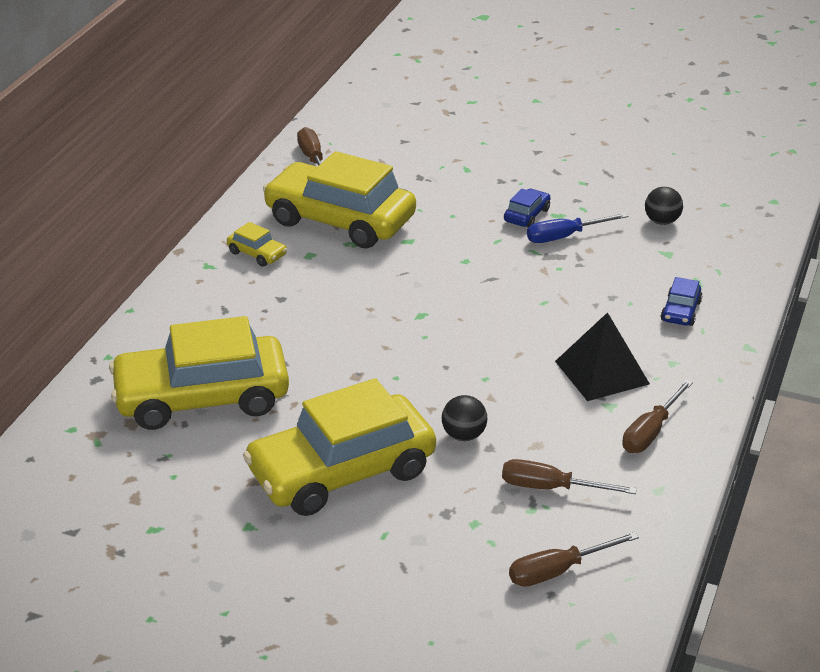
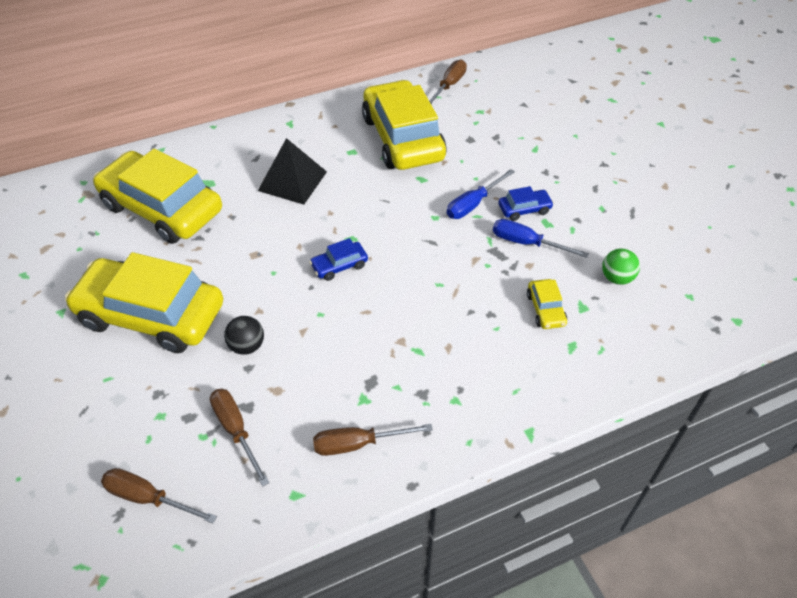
camera: 45 degrees right, 15 degrees up
(257, 254) = (325, 132): yellow car -> yellow car (545, 309)
(481, 234) = (473, 204): none -> blue screwdriver
(602, 372) = (396, 368): black pyramid -> black pyramid (292, 181)
(662, 221) = (616, 278): black ball -> green ball
(681, 311) = (522, 362): blue car -> blue car (339, 266)

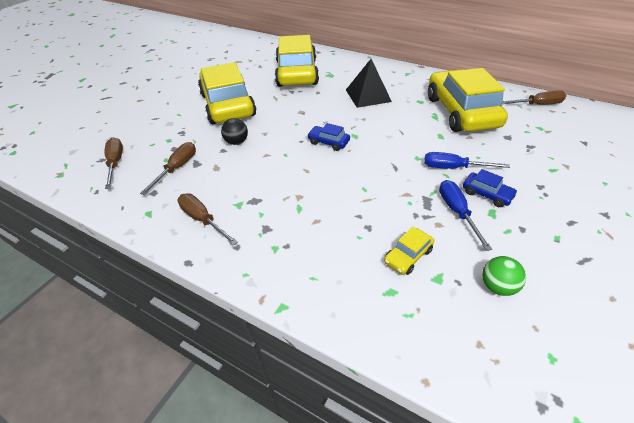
camera: 55 degrees right, 5 degrees down
(402, 138) = (461, 112): yellow car -> yellow car turned 45 degrees counterclockwise

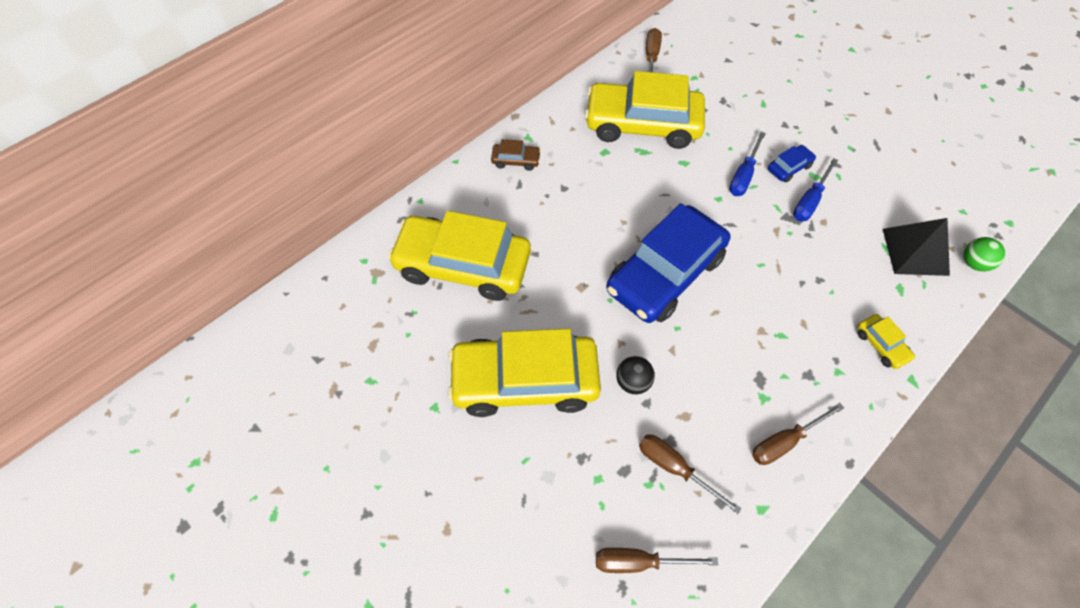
camera: 75 degrees left, 15 degrees up
(328, 142) = (665, 274): blue car -> blue car, size x2.48
(368, 95) = (569, 199): black pyramid -> black pyramid (915, 251)
(384, 73) = (516, 160): none -> brown car
(408, 256) = (861, 260): yellow car -> yellow car (881, 345)
(457, 212) = (810, 201): blue screwdriver -> blue screwdriver turned 60 degrees counterclockwise
(497, 286) = (899, 212): green ball -> green ball (973, 263)

